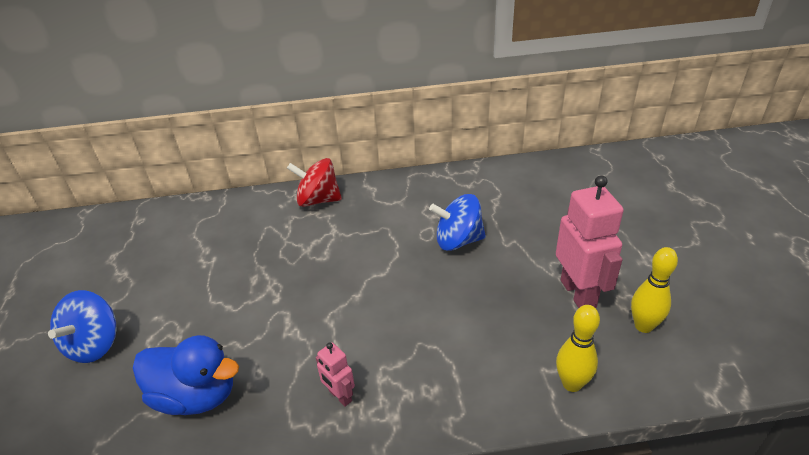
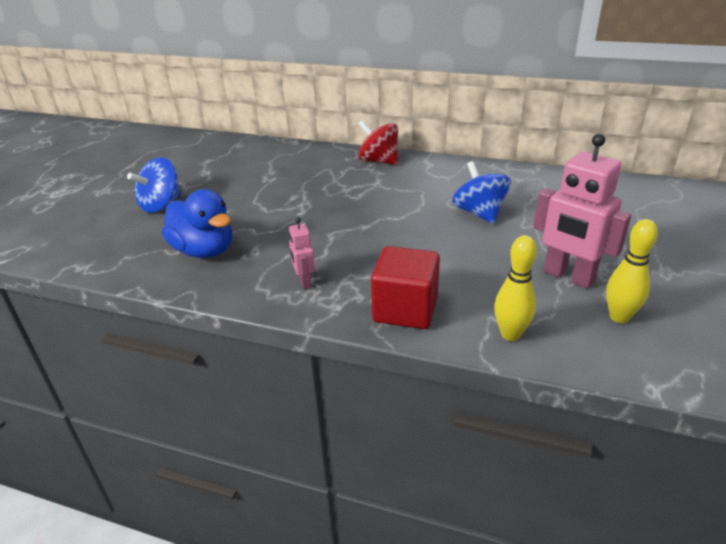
camera: 25 degrees right, 5 degrees down
(458, 241) = (479, 213): blue spinning top -> blue spinning top turned 45 degrees clockwise
(462, 392) = (405, 309): none -> red cube
(578, 294) = (568, 276): pink robot -> pink robot turned 120 degrees clockwise

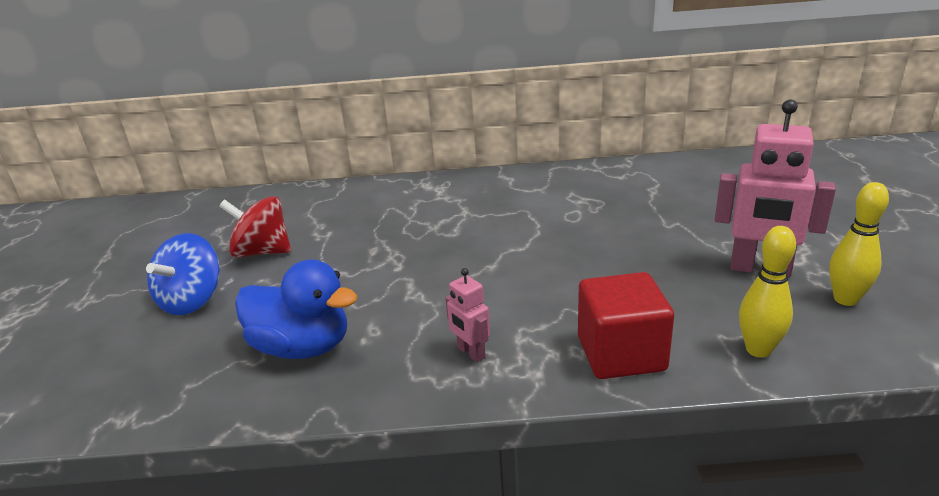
camera: 20 degrees left, 5 degrees down
(378, 161) = (447, 187): red spinning top -> red spinning top (262, 252)
(479, 213) = (610, 222): blue spinning top -> none

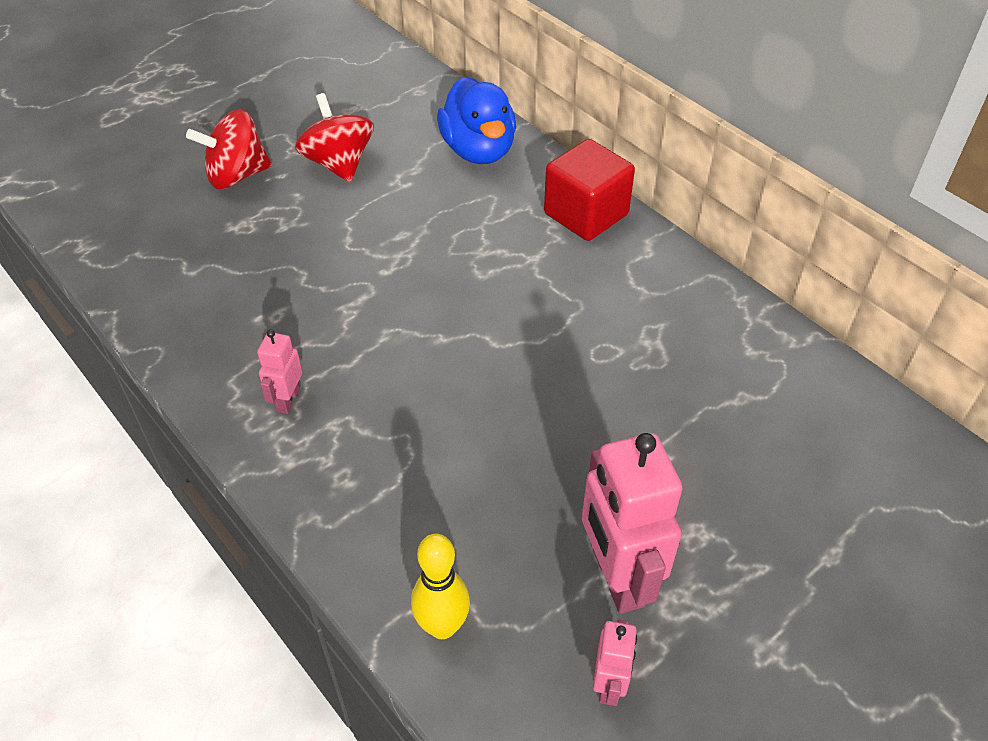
camera: 50 degrees right, 20 degrees up
(192, 300) = (237, 175): blue spinning top -> red spinning top
(302, 347) = (222, 286): blue duck -> blue duck (478, 150)
(621, 354) = (359, 512): red cube -> red cube (586, 214)
(845, 299) = (609, 685): yellow bowling pin -> pink robot

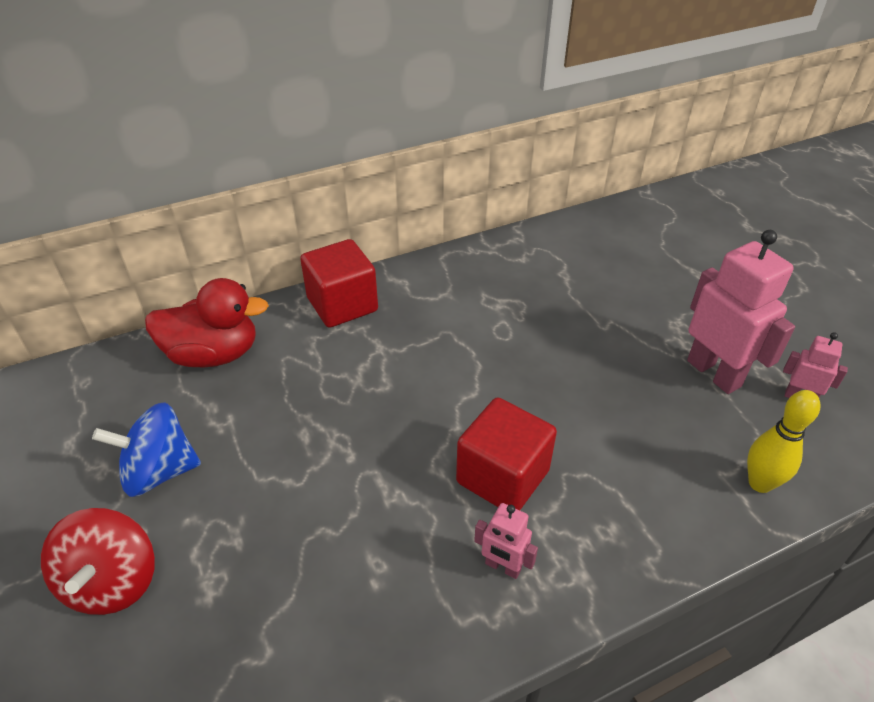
camera: 75 degrees left, 5 degrees down
(339, 164) = (159, 471): red spinning top -> blue spinning top
(390, 384) = (502, 476): none -> red cube
(478, 150) = (214, 354): blue duck -> red duck
(617, 577) = (714, 373): pink robot -> pink robot turned 120 degrees counterclockwise

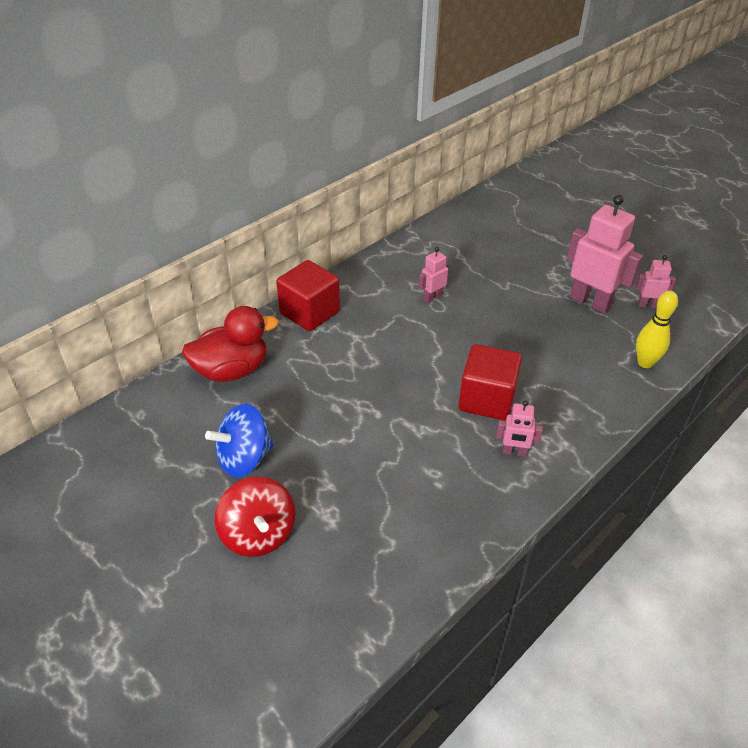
camera: 20 degrees left, 0 degrees up
(501, 319) = (432, 297): none -> pink robot

